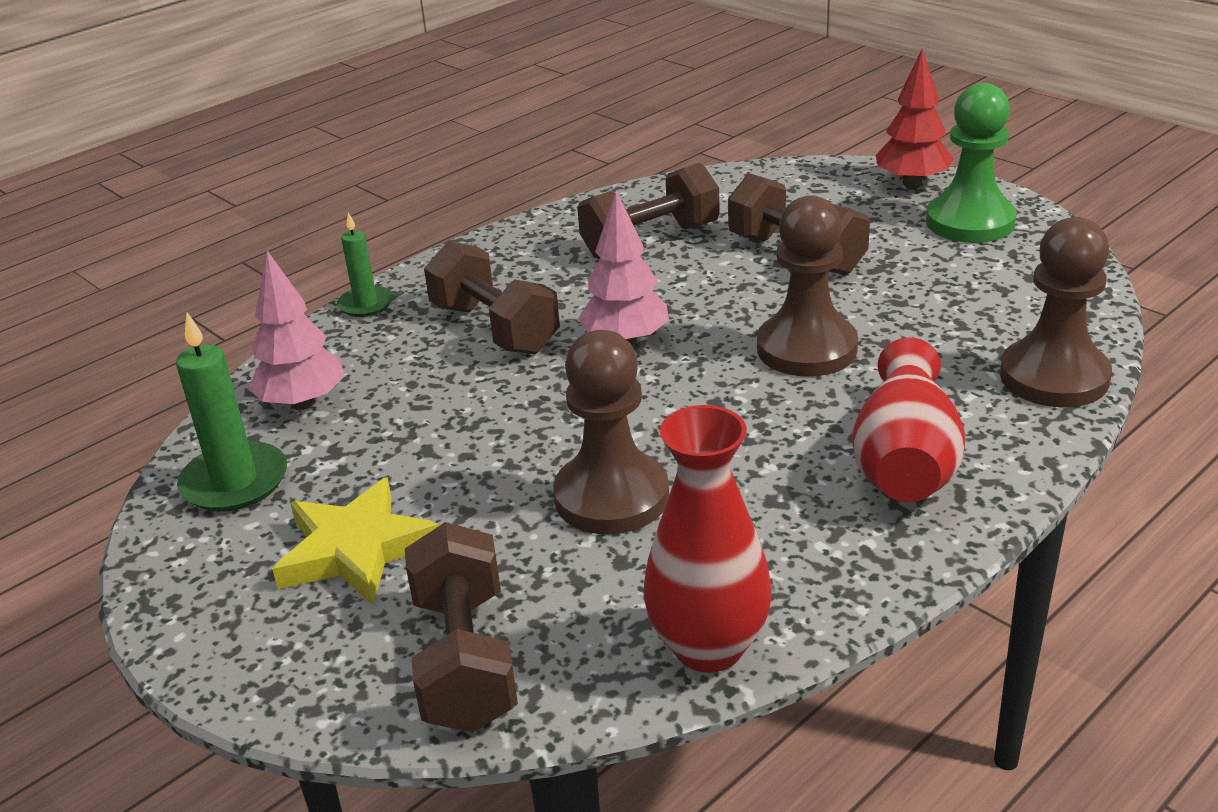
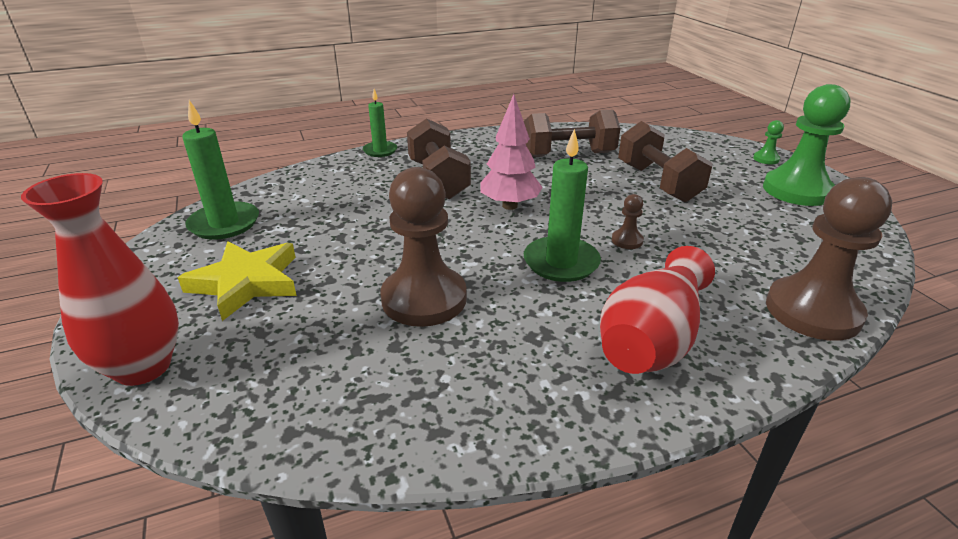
camera: 20 degrees right, 0 degrees up
(302, 403) = (299, 192): pink tree -> none
(465, 660) = (237, 380): brown dumbbell -> none
(708, 647) = (402, 435): red vase -> red vase (143, 367)
(746, 401) = (561, 262): none -> green candle
(806, 349) = (627, 240): brown pawn -> brown pawn, size x0.42
(912, 183) = (766, 159): red tree -> green pawn

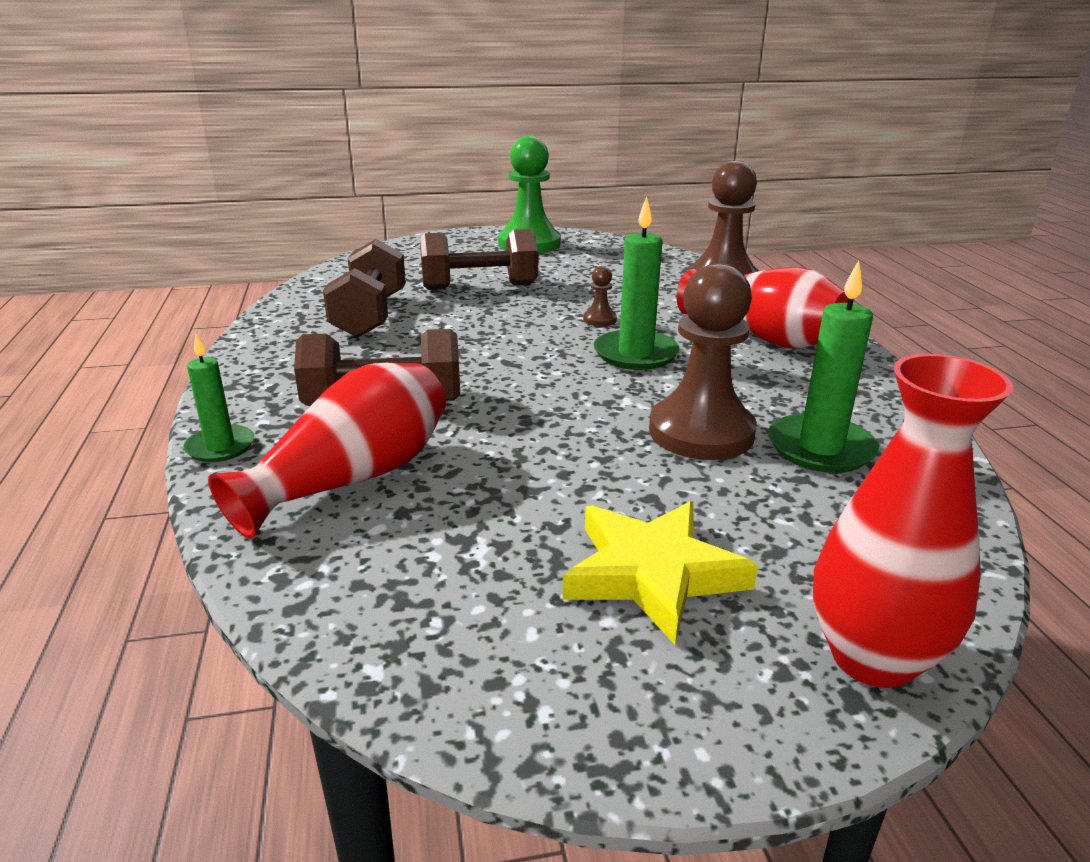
camera: 80 degrees left, 5 degrees down
(224, 224) = (432, 622): green candle -> green candle (820, 448)
(350, 185) = (352, 478): none -> red vase
(509, 206) = (495, 364): pink tree -> none
(766, 159) = (457, 239): green pawn -> none

